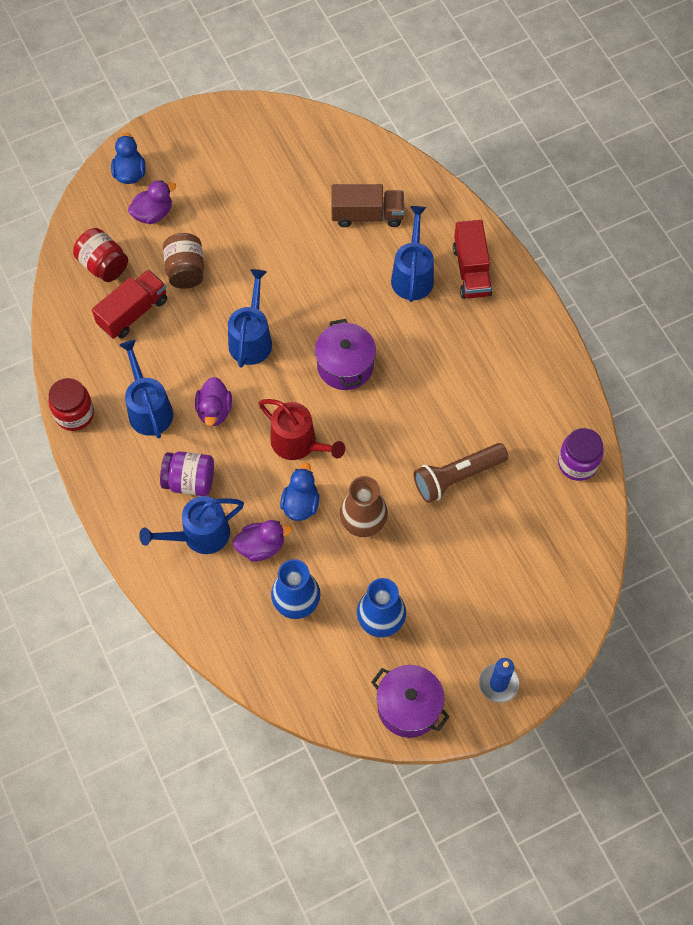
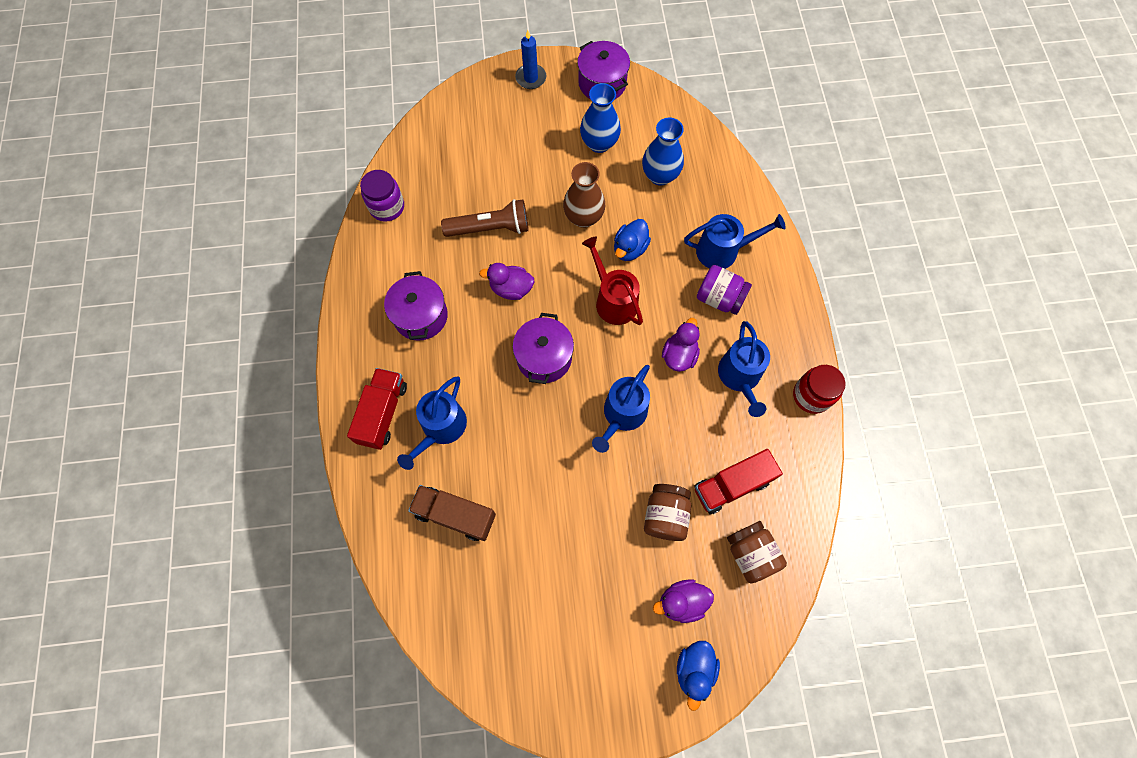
camera: 160 degrees left, 5 degrees up
(103, 265) = (750, 554): red jar -> brown jar
(261, 546) = (674, 226): purple duck -> purple duck (511, 289)
(482, 365) = (420, 316): none -> purple pot

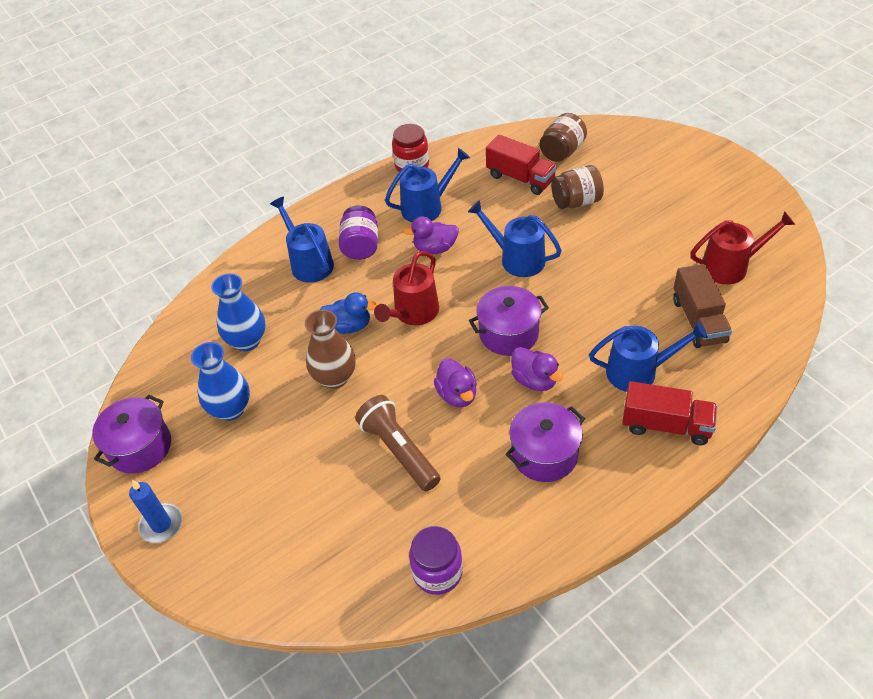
camera: 115 degrees left, 20 degrees down
(382, 413) = (666, 425): red truck -> red truck turned 150 degrees counterclockwise
(492, 594) = (730, 266): none -> red watering can
(622, 415) = (517, 259): blue watering can -> blue watering can turned 150 degrees counterclockwise
(681, 602) = (628, 169): purple duck -> purple duck (534, 380)
(694, 669) = (665, 147): blue duck -> none

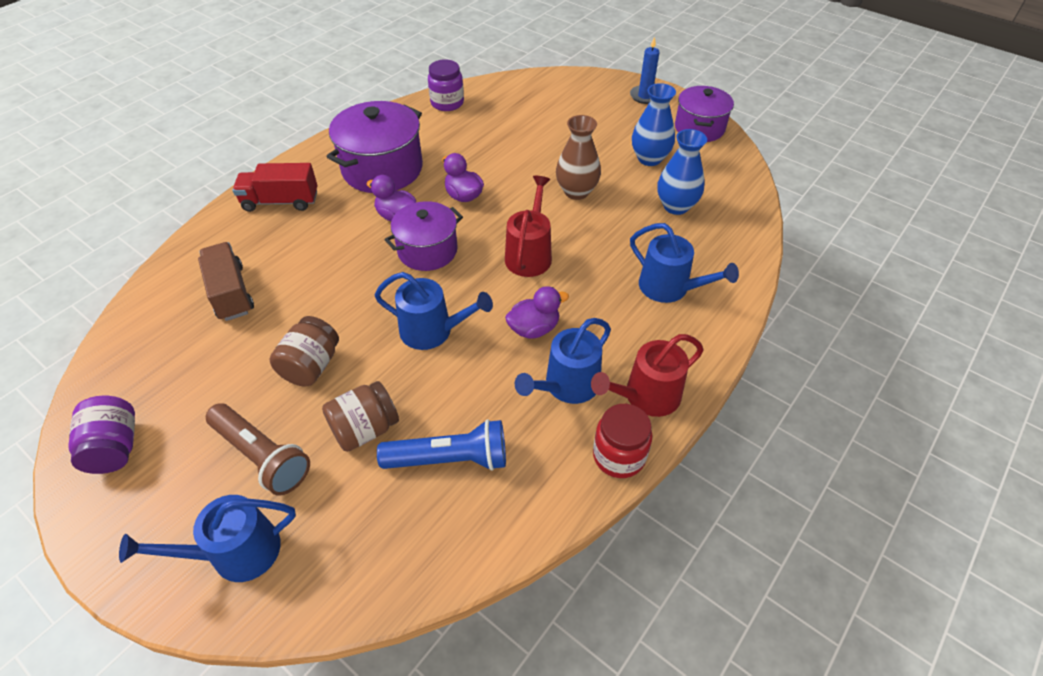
camera: 160 degrees right, 0 degrees up
(349, 326) = (587, 233): blue duck -> none
(361, 246) = (623, 317): purple jar -> purple jar (115, 447)
(399, 450) = (498, 155): brown flashlight -> brown flashlight (262, 456)
(520, 178) = (450, 459): red truck -> blue flashlight
(544, 454) = (382, 169): purple pot -> purple pot, size x1.51
(562, 151) = (392, 529): brown jar -> brown jar (311, 366)
(638, 372) = (300, 237): blue watering can -> blue watering can (237, 553)
(730, 266) = (177, 362): red watering can -> red watering can (646, 396)

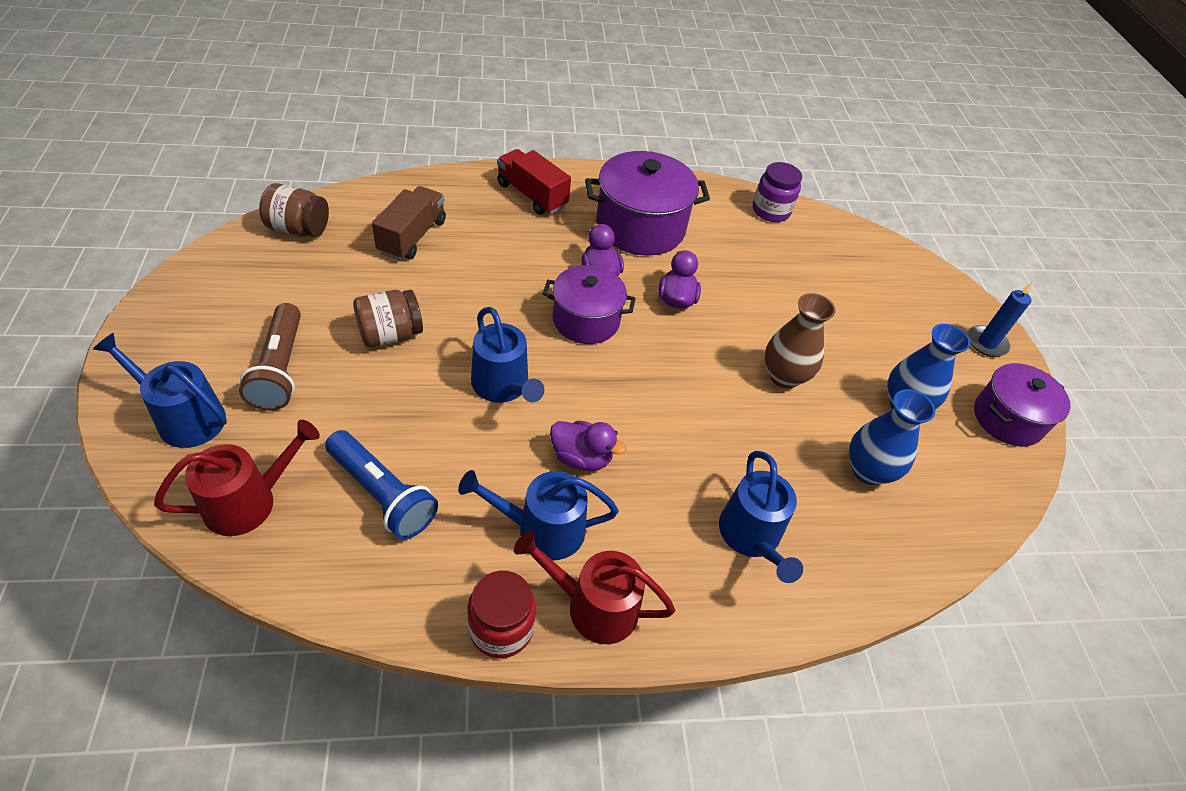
camera: 40 degrees right, 0 degrees up
(115, 447) = (218, 282): purple jar -> none
(365, 429) = (361, 414): brown jar -> brown jar (299, 229)
(529, 255) = (663, 394): red watering can -> red watering can (248, 501)

